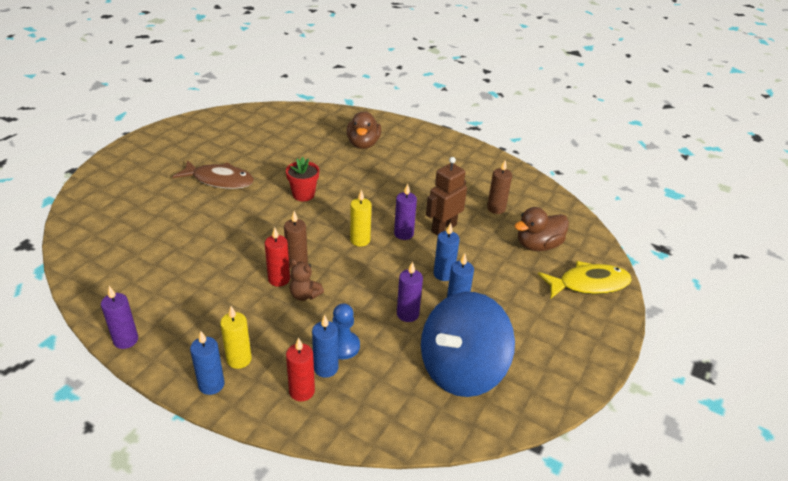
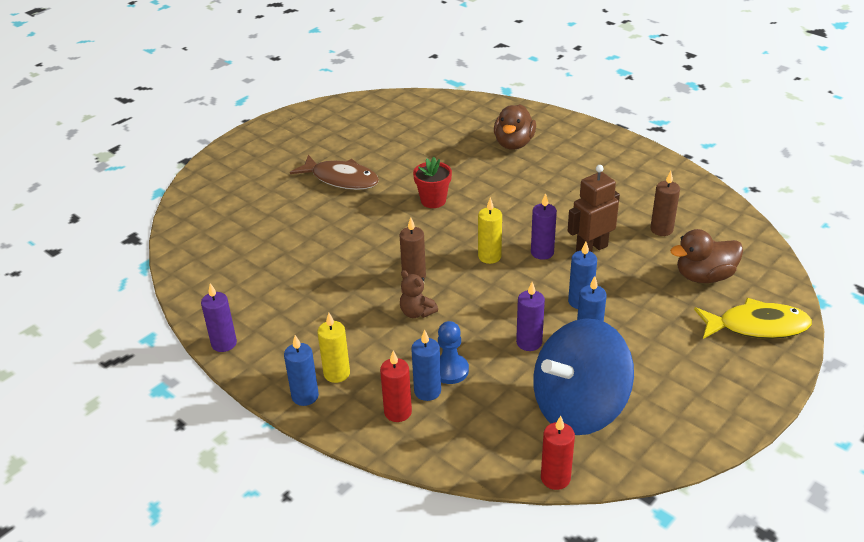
camera: 15 degrees right, 0 degrees up
(279, 279) = (391, 293): red candle -> red candle (555, 478)

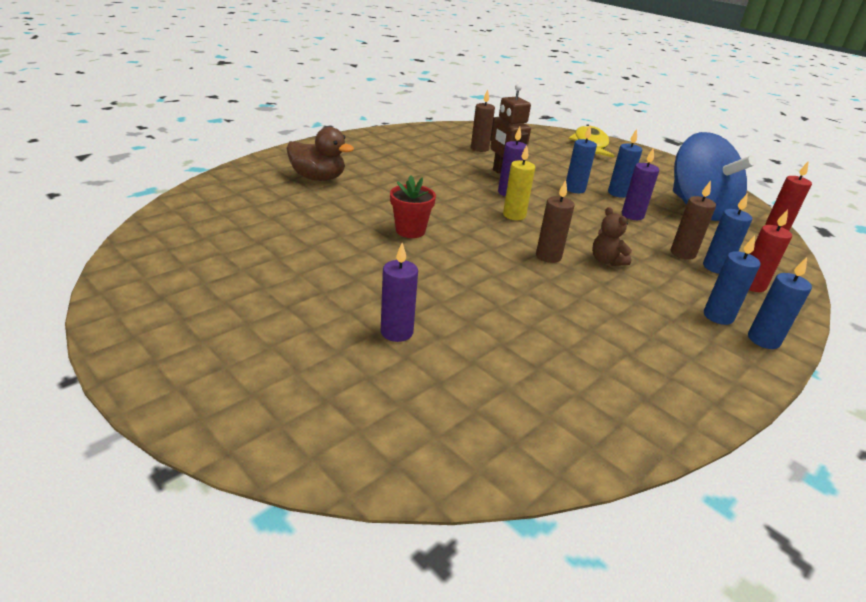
camera: 90 degrees left, 5 degrees down
(224, 343) = (707, 406): purple candle -> purple candle (397, 332)
(336, 373) = (718, 316): yellow candle -> blue candle
(341, 179) = (338, 286): brown fish -> none
(417, 312) = (606, 261): brown teddy bear -> brown teddy bear turned 105 degrees clockwise
(450, 370) = (682, 253): blue pawn -> brown candle
(704, 276) = (538, 147): brown duck -> none

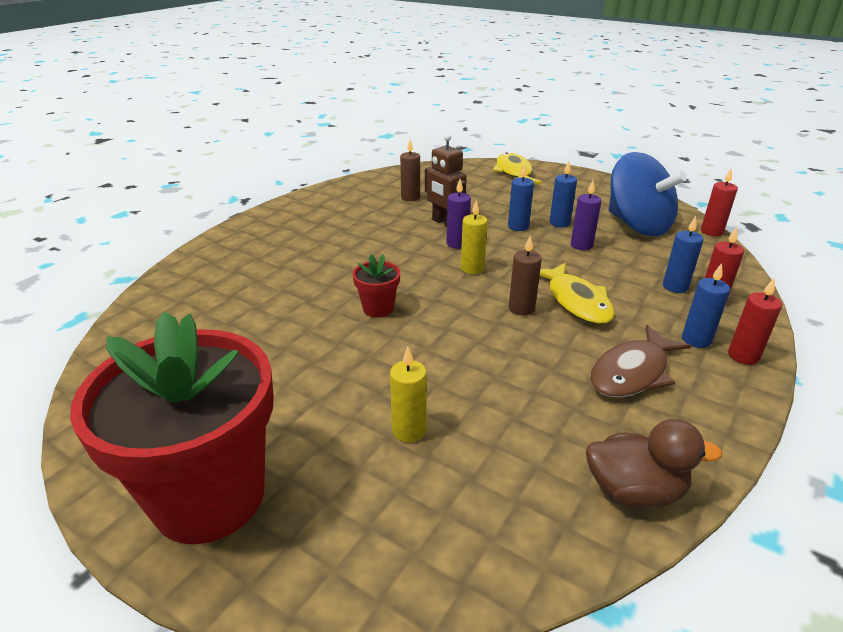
camera: 10 degrees left, 0 degrees up
(198, 344) = (209, 496): none -> red flower pot
(318, 178) = (260, 265): brown duck -> brown duck (634, 491)
(397, 332) = (409, 430): purple candle -> yellow candle
(606, 261) = (576, 301): brown teddy bear -> yellow fish
(638, 330) = (632, 372): none -> brown fish
(682, 253) = (641, 278): brown candle -> none
(763, 340) = (743, 356): blue candle -> red candle

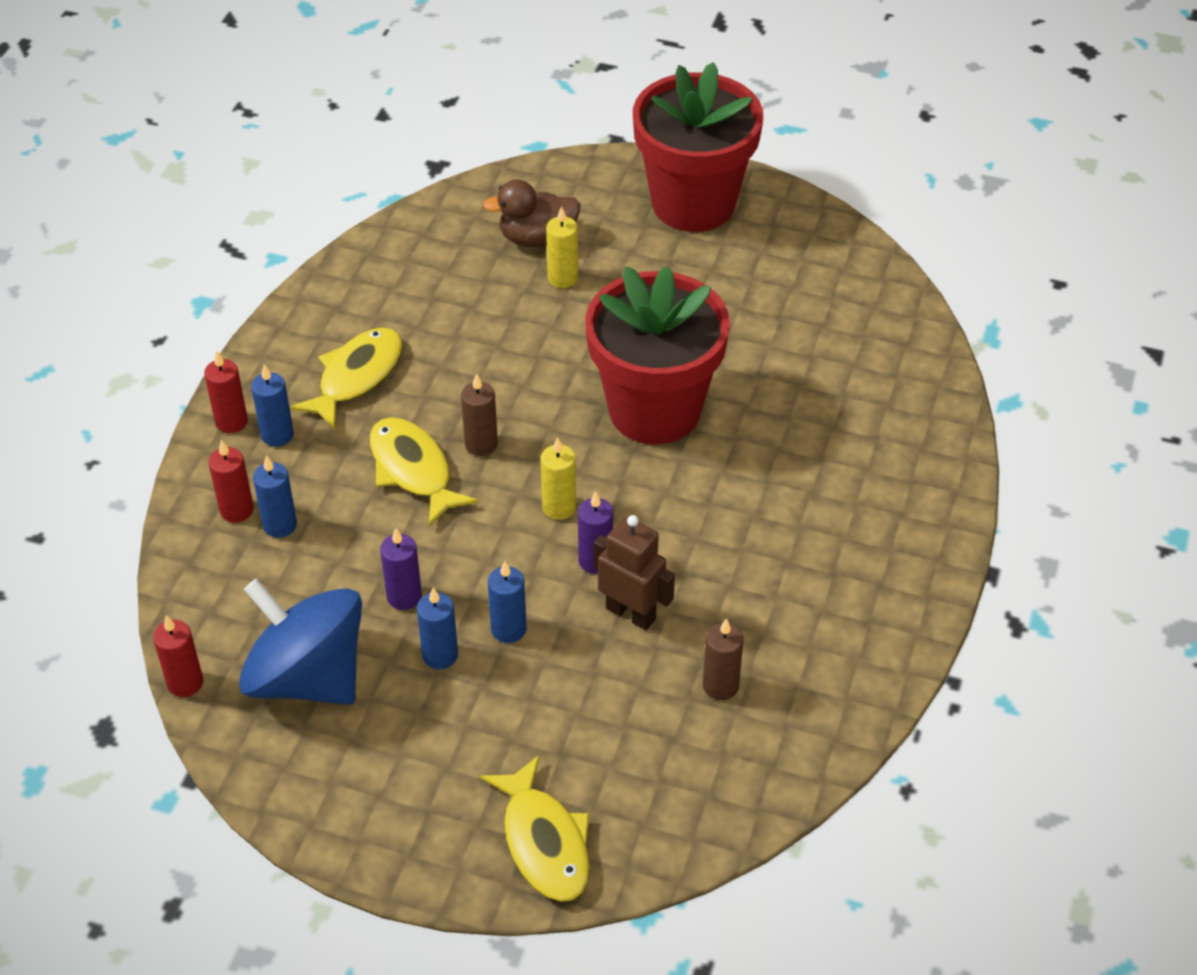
camera: 165 degrees right, 15 degrees up
(378, 308) = (654, 410): red flower pot -> red flower pot, size x2.42
(632, 372) = (356, 377): brown fish -> yellow fish
(634, 491) = (370, 266): brown duck -> brown duck (537, 238)

